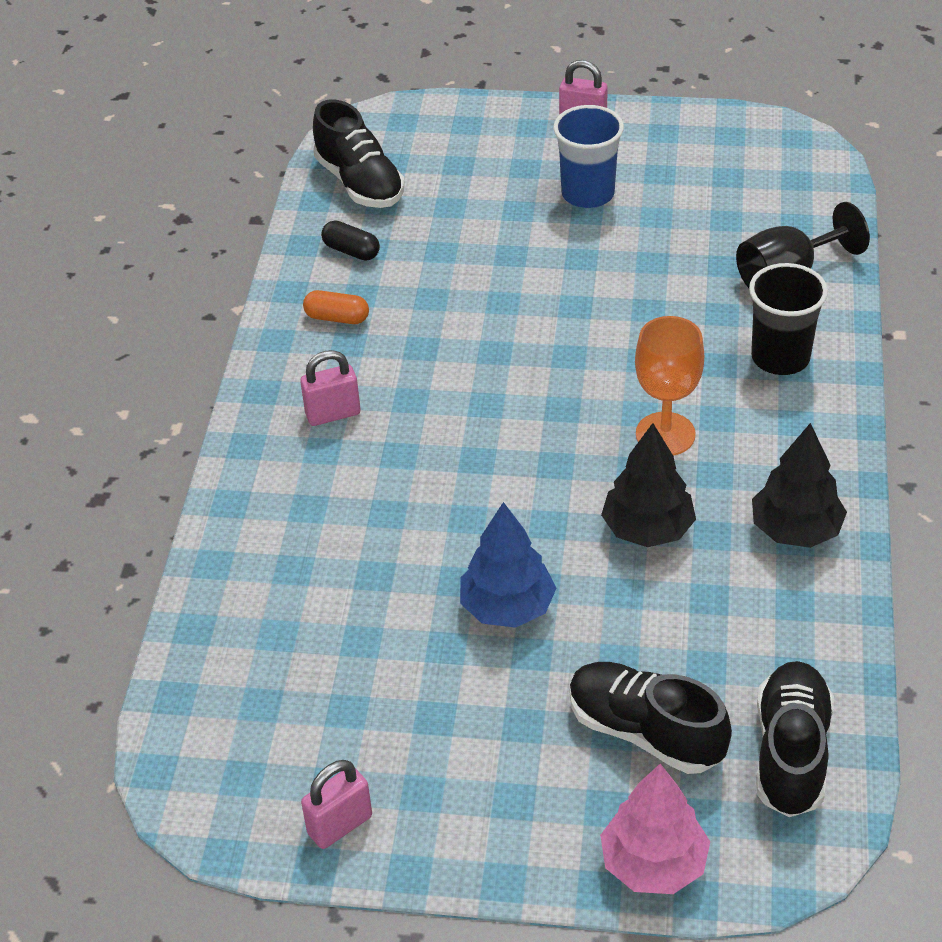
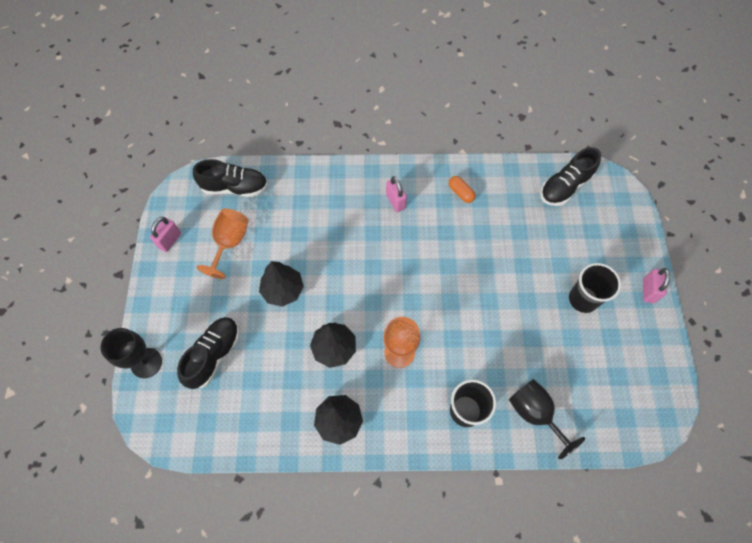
camera: 80 degrees right, 20 degrees up
(337, 318) = (461, 193): orange capsule -> orange capsule turned 45 degrees counterclockwise
(340, 825) = (170, 240): pink padlock -> pink padlock turned 75 degrees clockwise
(351, 251) = (511, 191): black capsule -> none
(372, 703) = (229, 243): none -> orange goblet
(507, 607) = (283, 290): blue tree -> black tree
(588, 194) = (583, 299): blue cup -> black cup
(653, 864) = (146, 363): pink tree -> black goblet
(791, 753) = (202, 421): black shoe -> black shoe (235, 187)

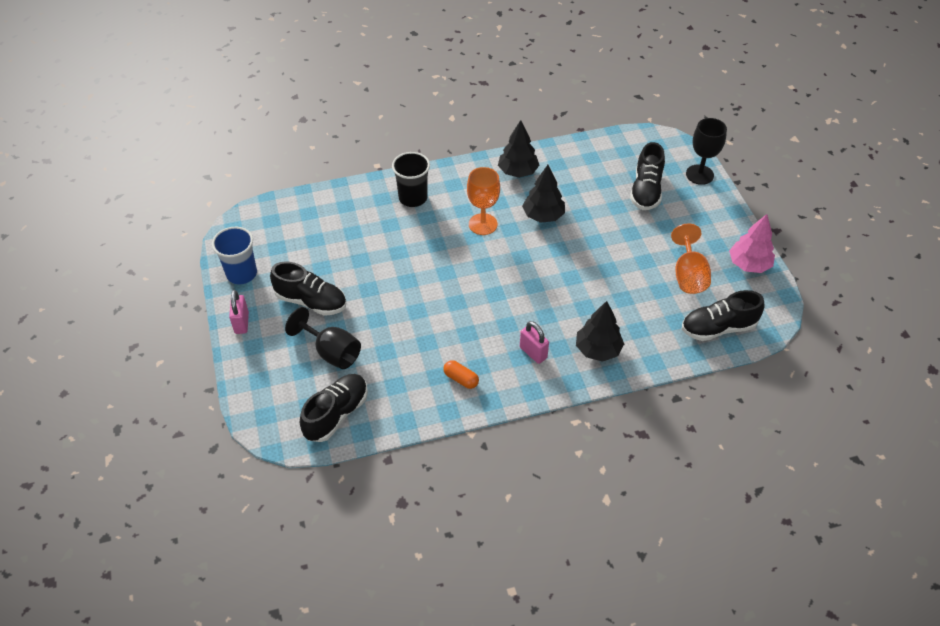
camera: 165 degrees right, 15 degrees down
(170, 240) = (749, 264): pink padlock -> pink tree
(283, 290) = (612, 248): black tree -> black tree (597, 349)
(535, 413) = (352, 207): black goblet -> black goblet (331, 352)
(583, 299) = (311, 301): black cup -> black shoe
(652, 349) = (241, 274): none -> blue cup

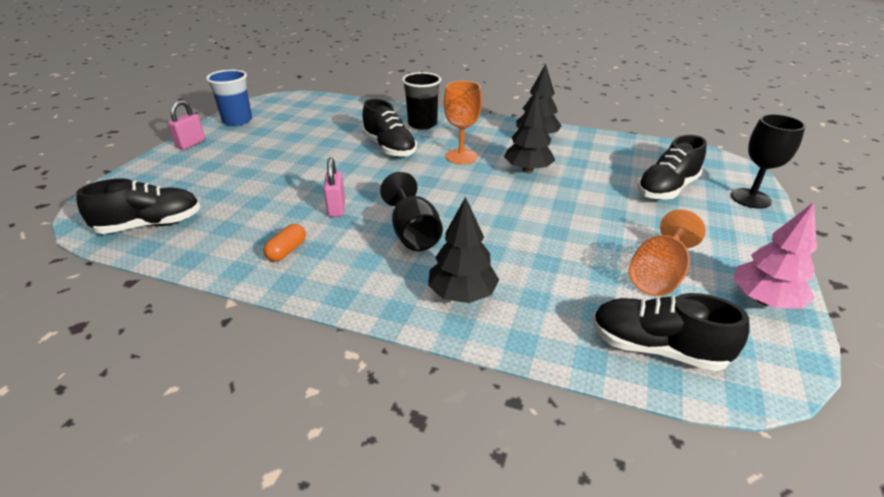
camera: 35 degrees right, 15 degrees down
(311, 301) = (255, 151): black shoe -> black shoe (389, 148)
(331, 352) = (218, 184): black goblet -> black goblet (413, 233)
(461, 379) = (287, 251): orange capsule -> orange capsule turned 45 degrees clockwise
(533, 353) = (386, 263): pink padlock -> pink padlock (336, 208)

